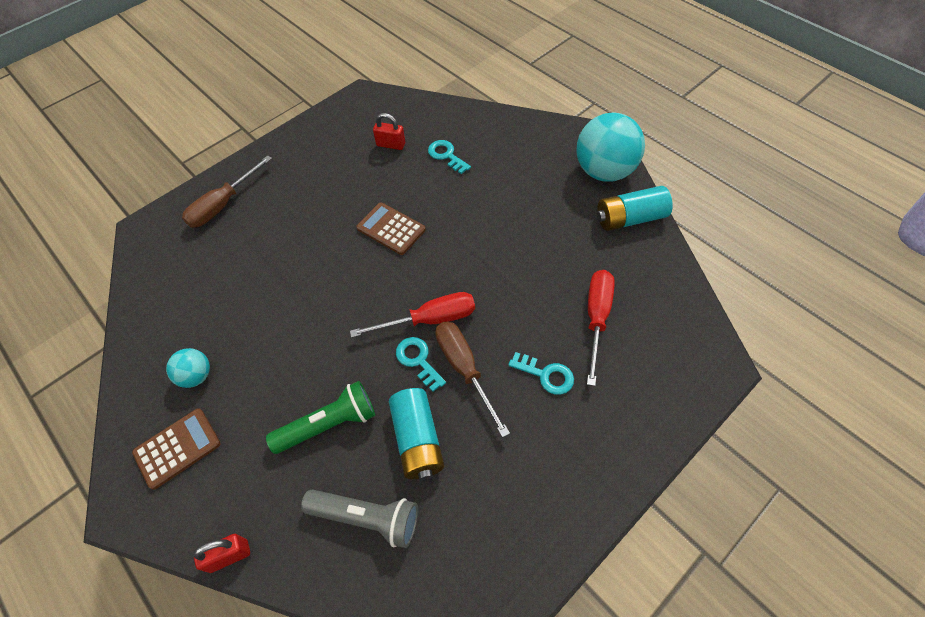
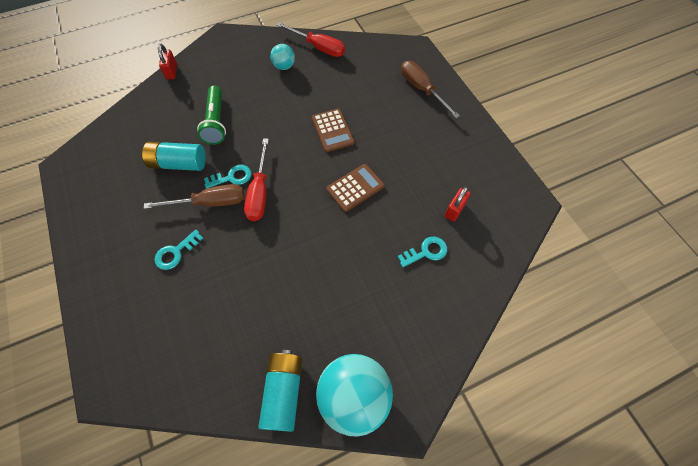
camera: 105 degrees right, 5 degrees up
(177, 448) = (243, 56): brown calculator -> brown calculator (332, 130)
(367, 518) = (151, 129): grey flashlight -> none
(596, 318) = (199, 309): red screwdriver -> red screwdriver (318, 47)

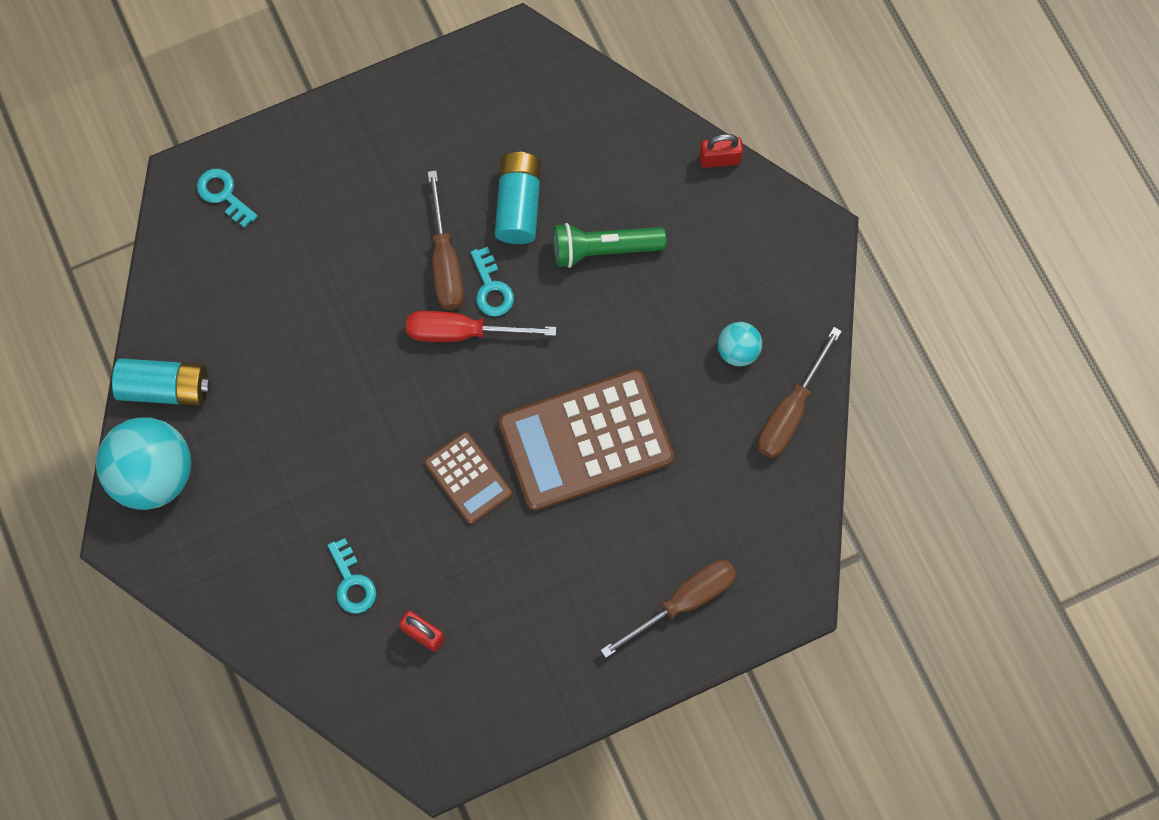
camera: 90 degrees right, 10 degrees up
(176, 252) = (363, 227): turquoise key -> turquoise key (224, 194)
(318, 47) = (790, 411): red screwdriver -> brown screwdriver
(332, 130) = (586, 441): brown calculator -> brown calculator, size x1.91

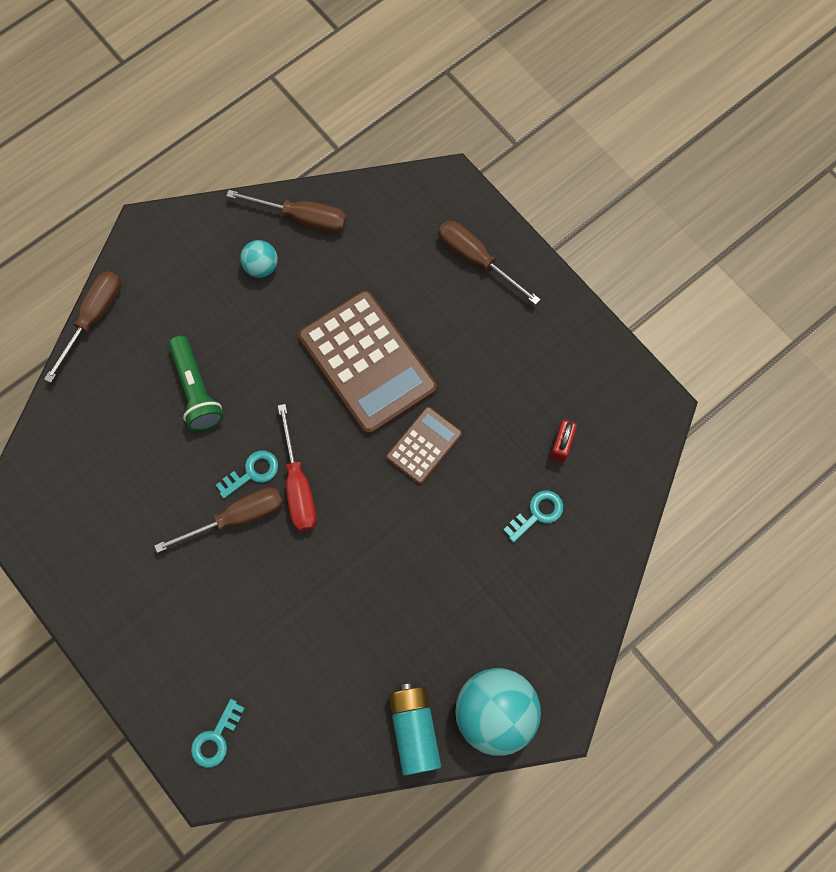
camera: 105 degrees left, 0 degrees up
(518, 205) = (170, 470): turquoise battery -> none
(719, 159) = (93, 318): red padlock -> brown screwdriver

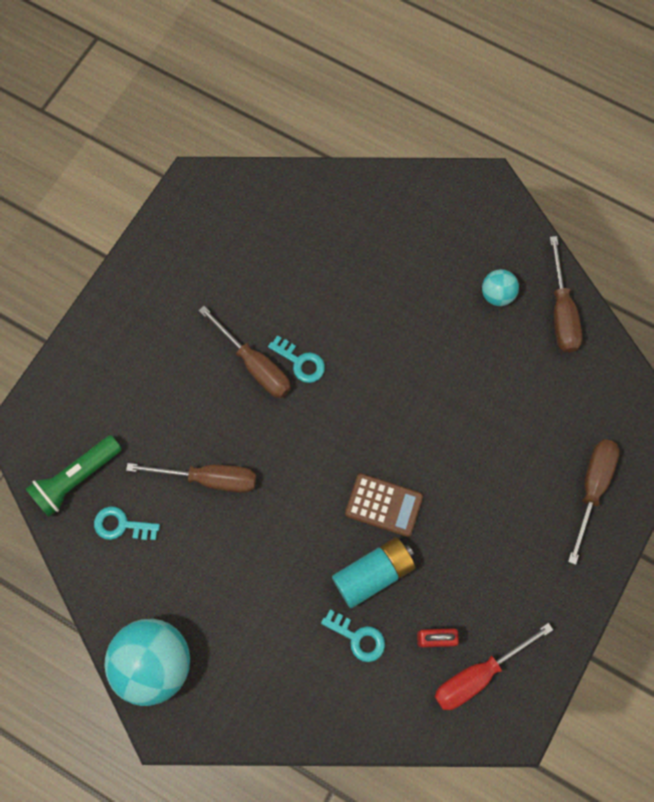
camera: 70 degrees right, 0 degrees up
(93, 318) = (388, 176): brown screwdriver -> brown screwdriver (209, 478)
(196, 390) = (357, 285): green flashlight -> green flashlight (77, 478)
(216, 738) = (59, 422): turquoise key -> turquoise key (121, 525)
(298, 485) = (303, 406): red screwdriver -> red screwdriver (478, 674)
(367, 362) = (444, 423): brown calculator -> none
(414, 729) = (117, 591): turquoise battery -> turquoise battery (373, 573)

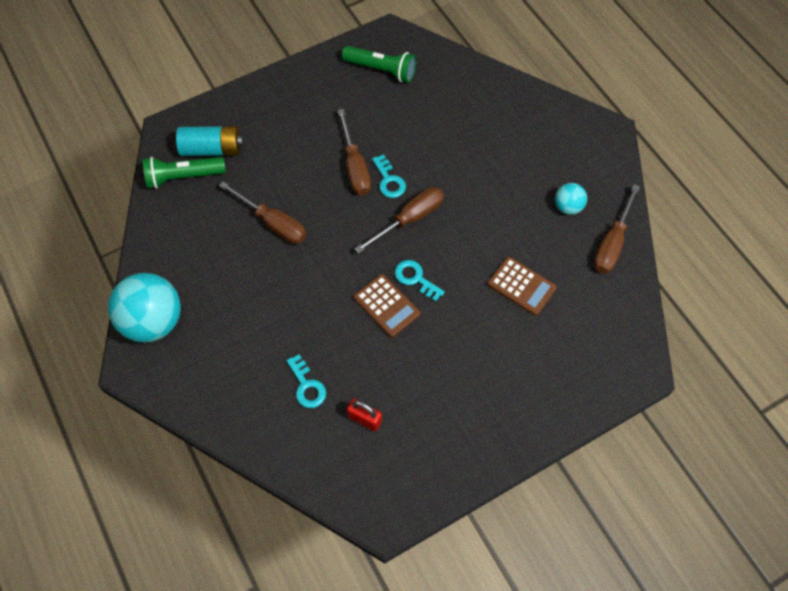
camera: 30 degrees right, 10 degrees down
(121, 525) = (192, 221): turquoise key -> turquoise key (415, 278)
(212, 233) = (381, 70): none -> green flashlight
(373, 573) = (348, 348): turquoise battery -> turquoise battery (212, 149)
(478, 674) = (381, 463): red screwdriver -> none
(502, 408) = (521, 286): none -> brown calculator
(592, 488) = (558, 379): brown screwdriver -> brown screwdriver (409, 219)

